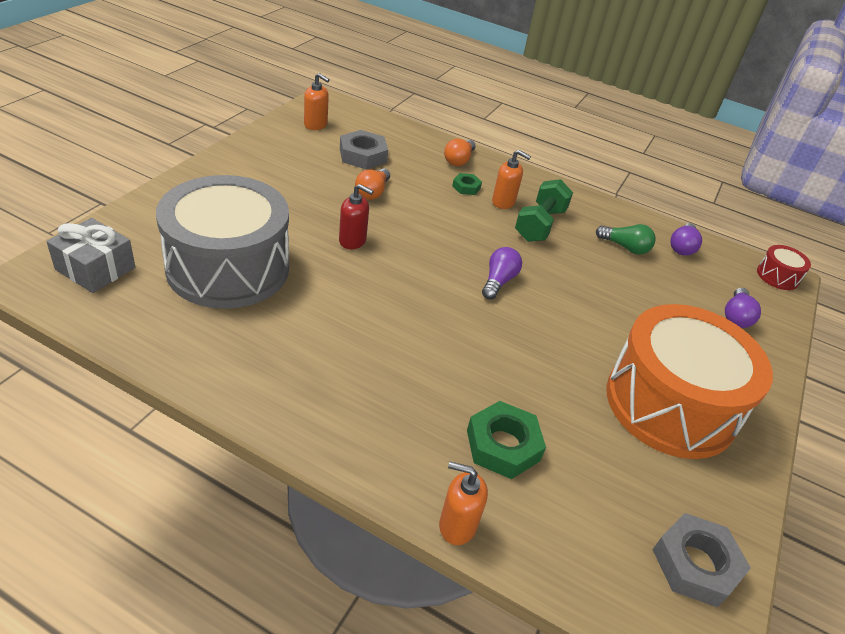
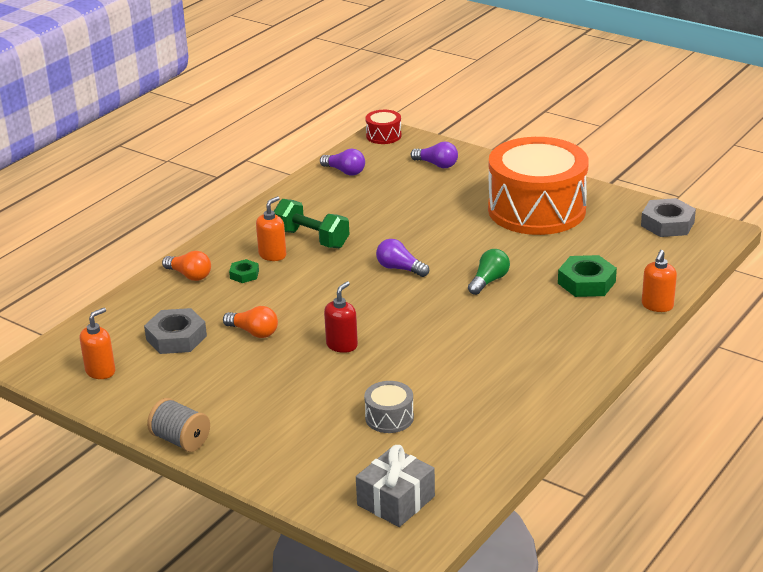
camera: 75 degrees left, 10 degrees down
(217, 159) = (181, 440): none -> grey spool
(228, 268) = (389, 418): grey drum -> grey drum, size x0.40
(625, 247) = (346, 199): green light bulb -> green light bulb (489, 281)

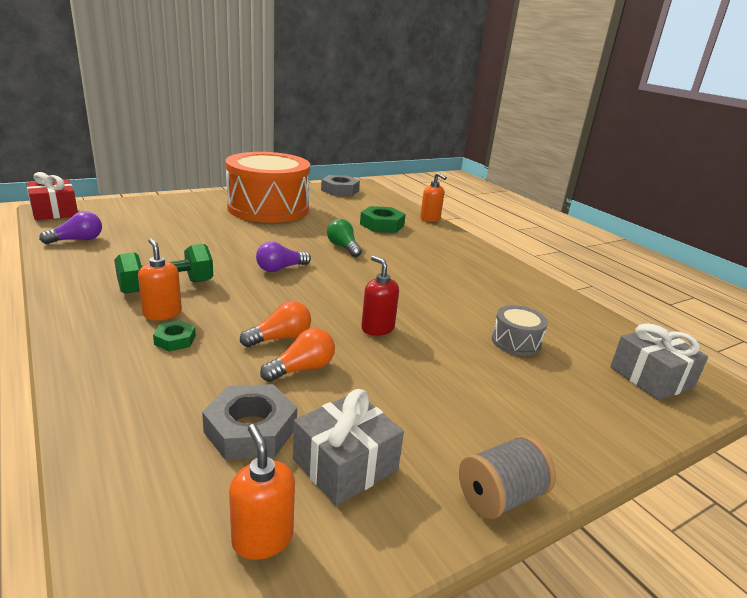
camera: 70 degrees left, 5 degrees down
(170, 378) = (345, 464): none -> grey gift
(189, 275) = (118, 376): orange light bulb -> orange light bulb (280, 338)
(383, 136) = (54, 212): red drum -> red gift
(437, 165) = (144, 212): purple light bulb -> none

